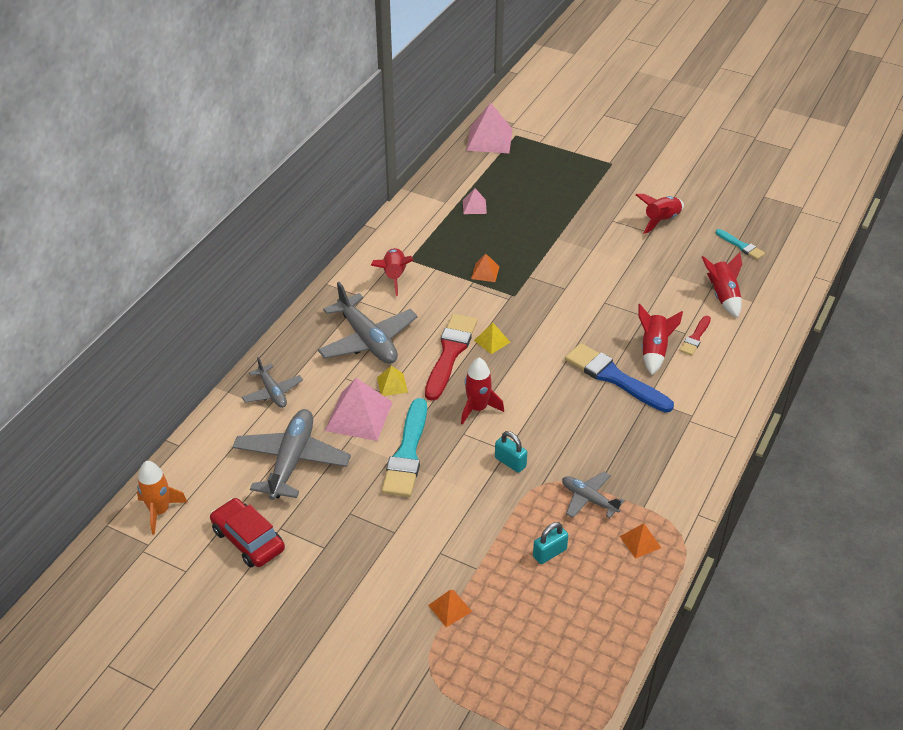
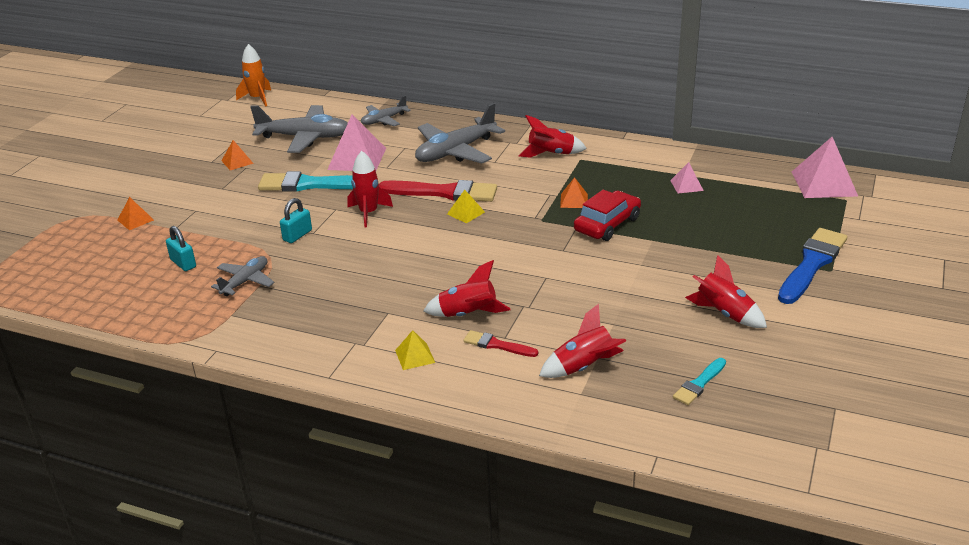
camera: 85 degrees right, 10 degrees down
(248, 540) = (224, 132): red car -> red car (607, 224)
(392, 384) = (397, 169): yellow pyramid -> yellow pyramid (415, 356)
(614, 377) = (420, 289): blue brush -> blue brush (812, 264)
(640, 542) = (186, 314): orange pyramid -> orange pyramid (237, 162)

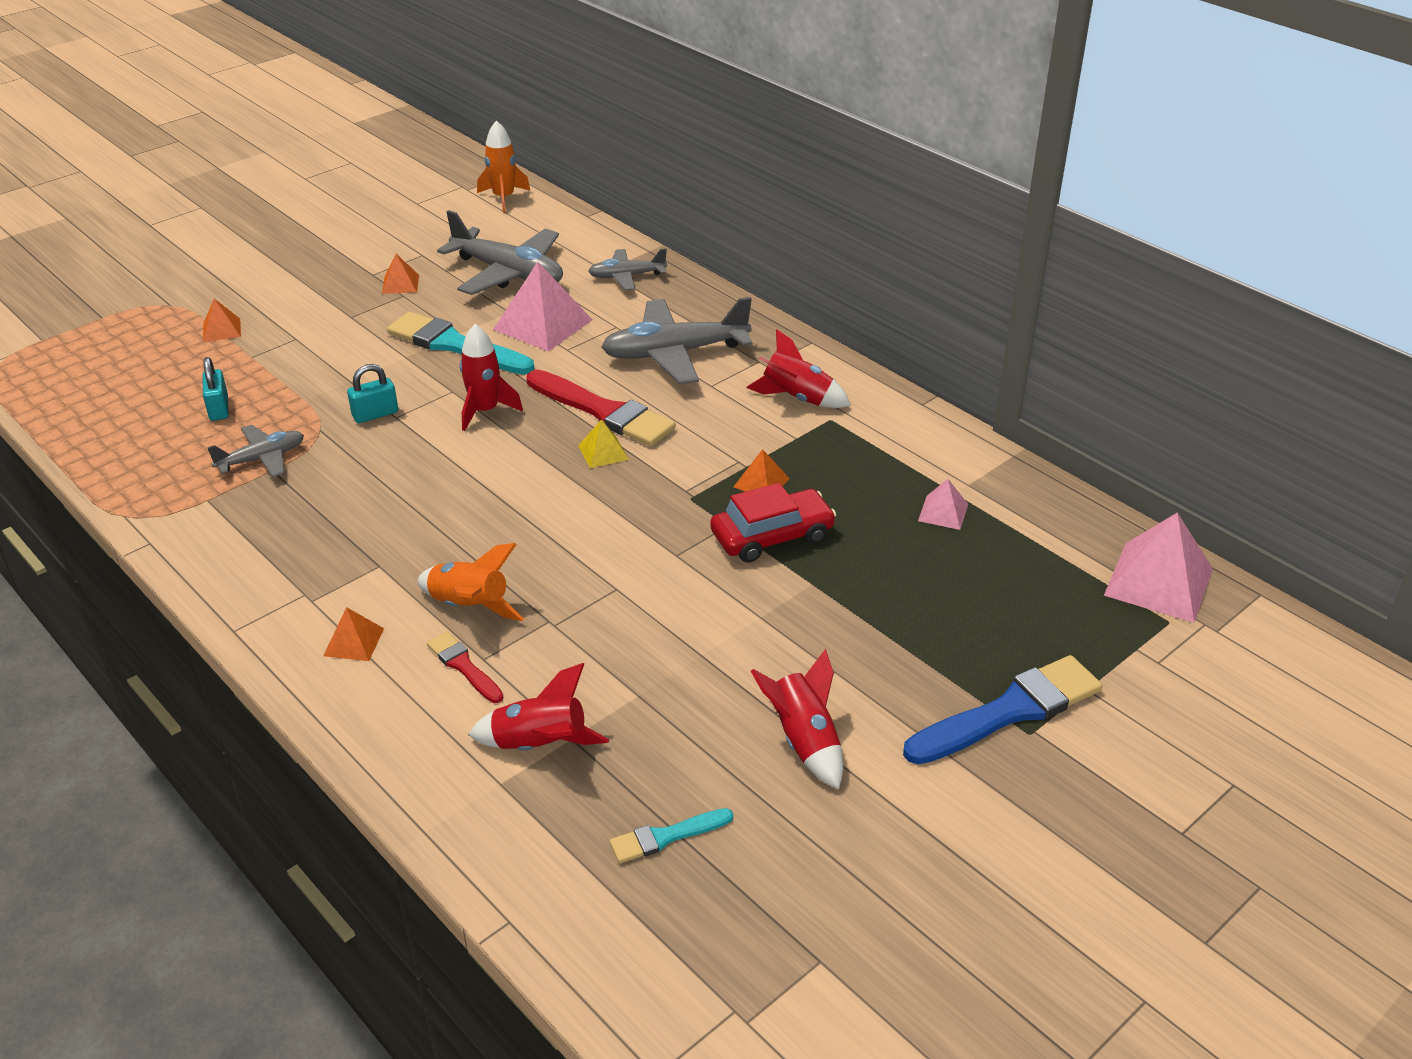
camera: 25 degrees right, 5 degrees up
(415, 356) = (353, 642): yellow pyramid -> orange pyramid
(468, 314) = (469, 606): red rocket -> orange rocket

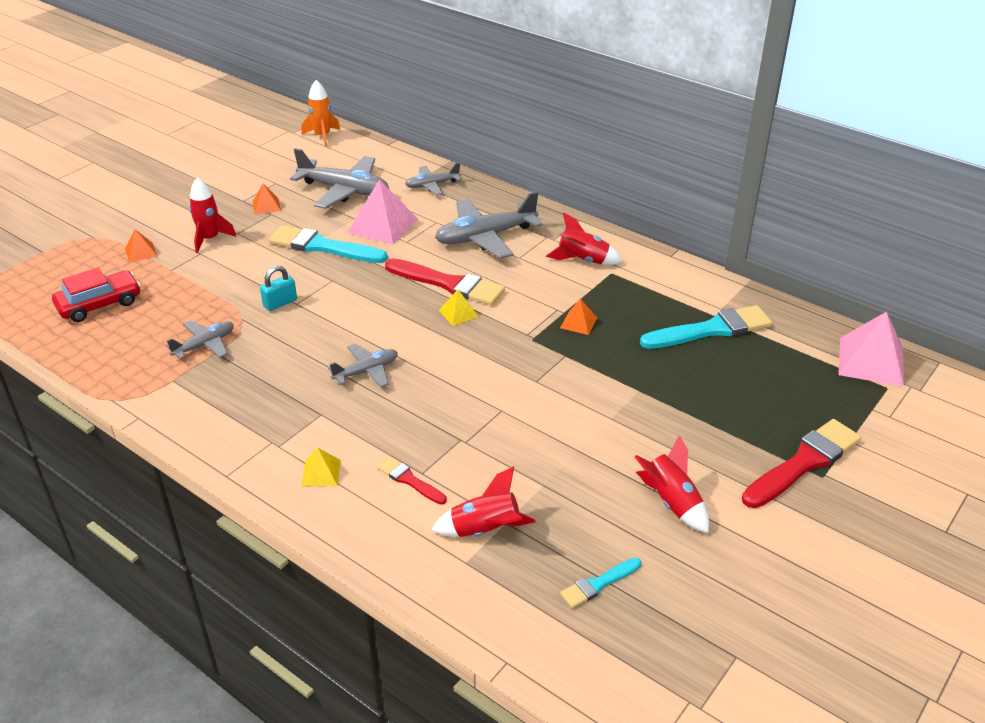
camera: 10 degrees left, 0 degrees up
(219, 408) = (158, 311): turquoise padlock -> none
(353, 642) = (321, 473): orange pyramid -> yellow pyramid
(456, 516) = (366, 371): none -> grey plane
(469, 606) = (399, 436): orange rocket -> none
(485, 411) = (361, 292): red rocket -> red rocket (210, 239)
(772, 536) = (599, 360): red car -> red car (99, 304)
(943, 512) = (711, 330): pink pyramid -> turquoise brush
(1009, 711) = (803, 463): blue brush -> red brush

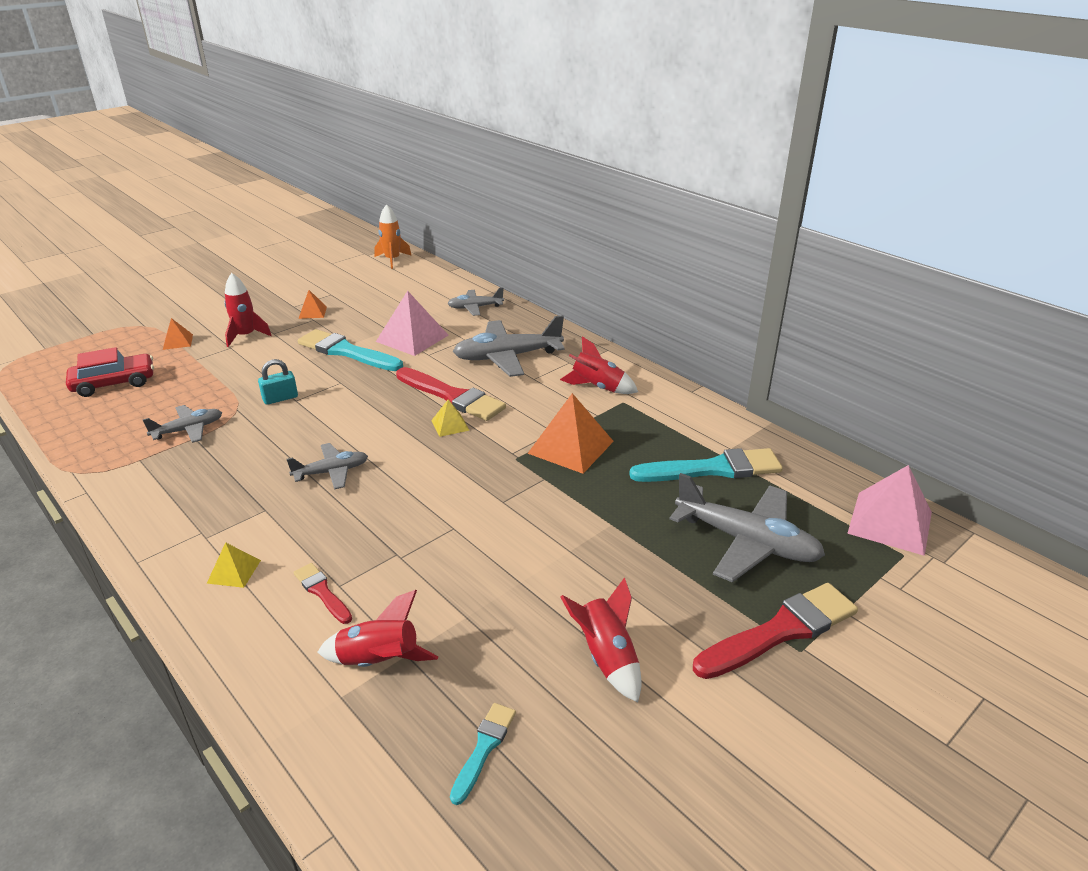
camera: 10 degrees right, 5 degrees down
(344, 190) = (390, 305): grey plane -> grey plane (746, 541)
(578, 322) = (570, 447): orange pyramid -> orange pyramid, size x1.97
(598, 584) = (484, 748): turquoise brush -> turquoise brush turned 135 degrees clockwise

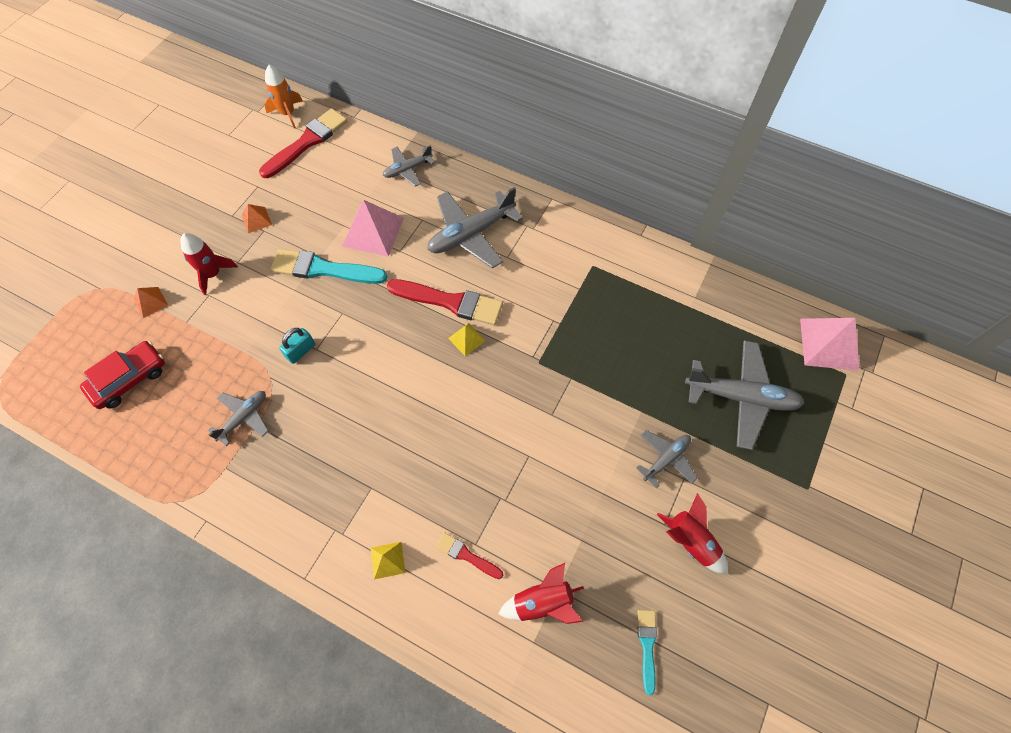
camera: 20 degrees left, 30 degrees up
(331, 472) = (400, 427): grey plane -> grey plane (666, 459)
(570, 447) = (575, 335): orange pyramid -> none
(598, 387) = (565, 253): red rocket -> none
(712, 469) = (690, 326): turquoise brush -> none
(781, 631) = (790, 476): red brush -> red brush (307, 142)

